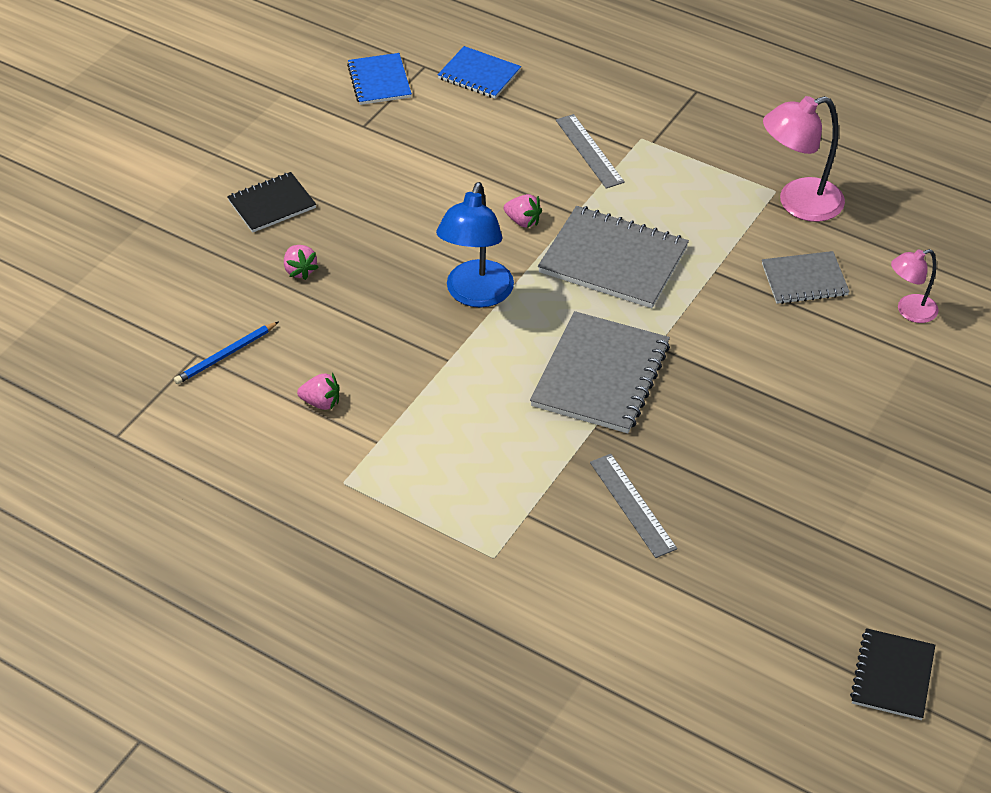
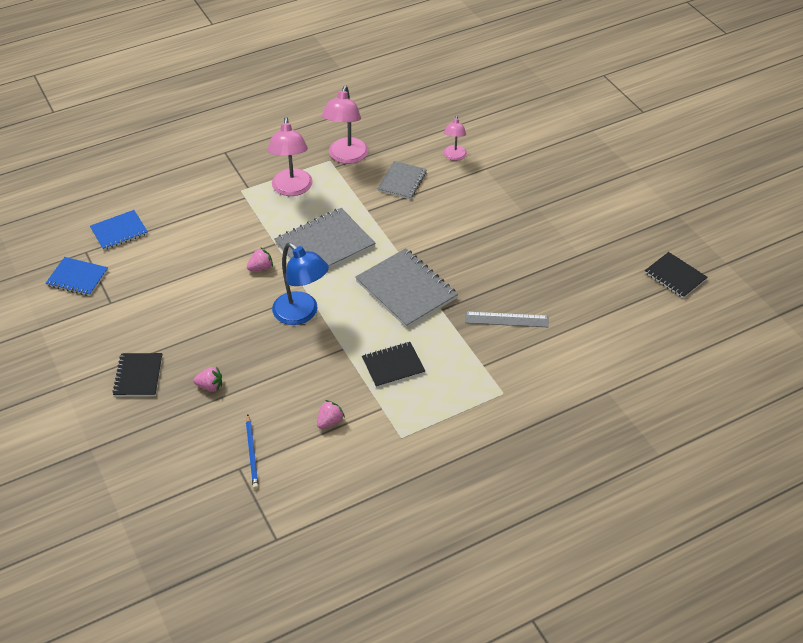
camera: 60 degrees left, 0 degrees up
(456, 422) = (393, 366): none -> black notebook
(589, 151) = (230, 215): grey ruler -> none
(687, 182) = (292, 189): none -> pink lamp

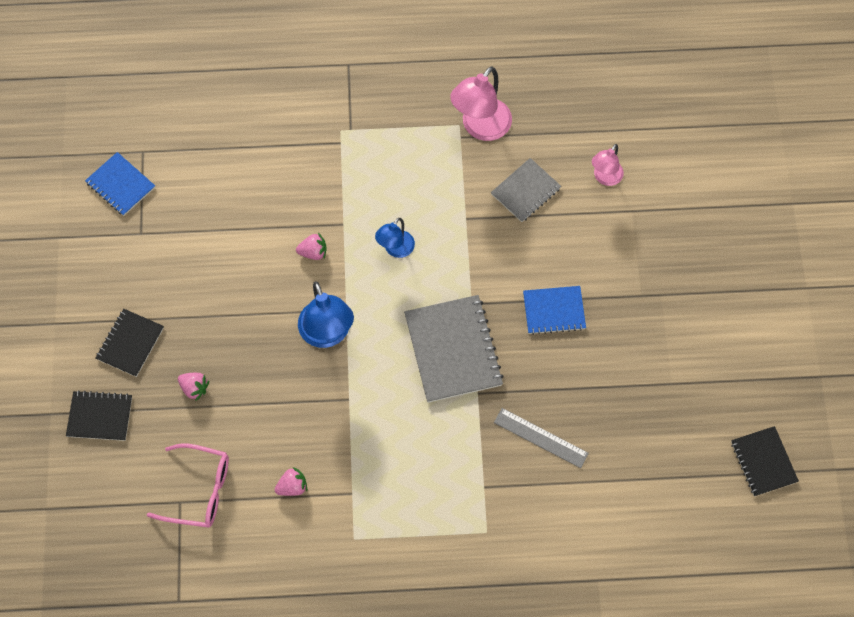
camera: 25 degrees right, 20 degrees up
(119, 231) = (188, 137): blue notebook -> blue notebook (554, 311)
(252, 453) = (199, 490): blue pencil -> pink glasses
(292, 189) = (397, 152): pink lamp -> none
(325, 245) = (395, 249): grey notebook -> blue lamp
(393, 366) = (390, 445): black notebook -> black notebook (100, 416)

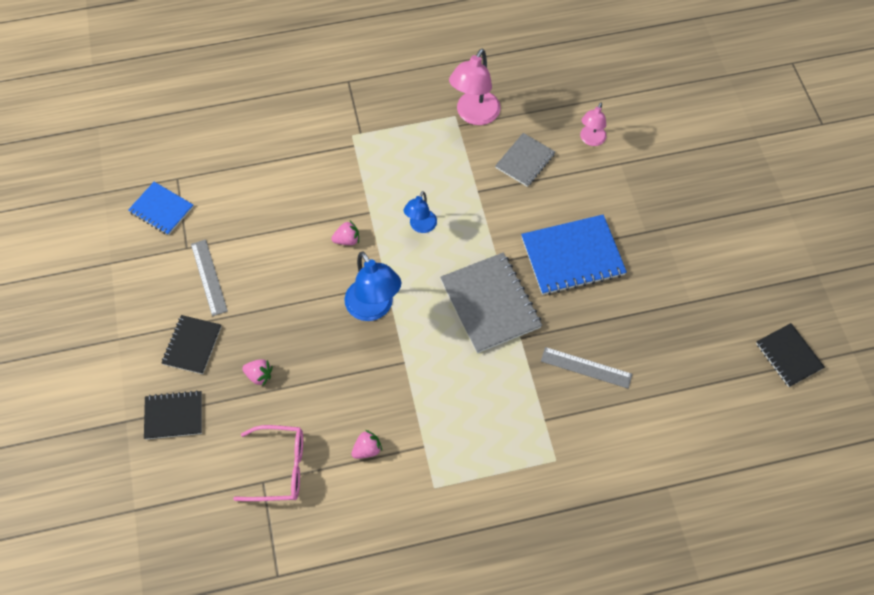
camera: 10 degrees left, 5 degrees down
(159, 270) = (209, 277): none -> grey ruler
(554, 311) = (572, 256): blue notebook -> blue notebook, size x1.67

